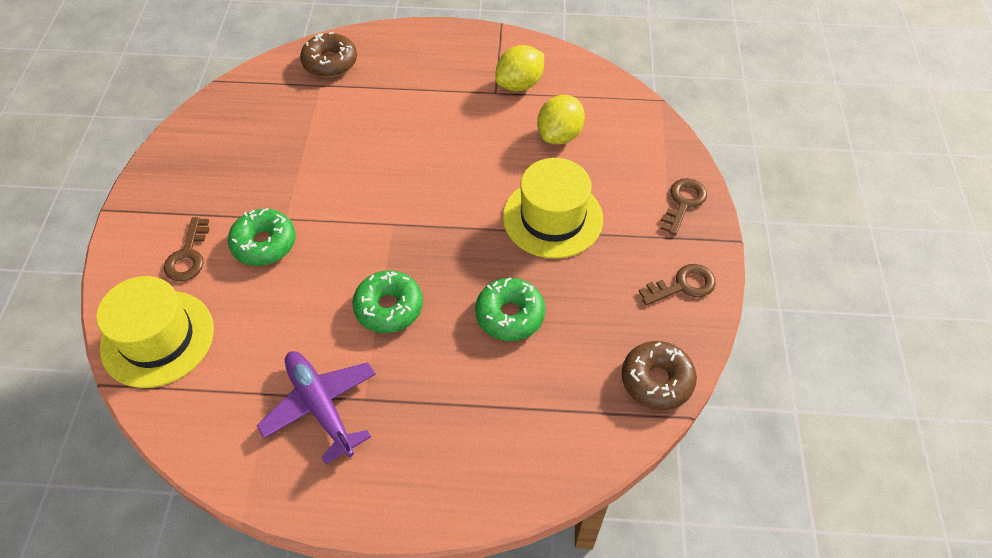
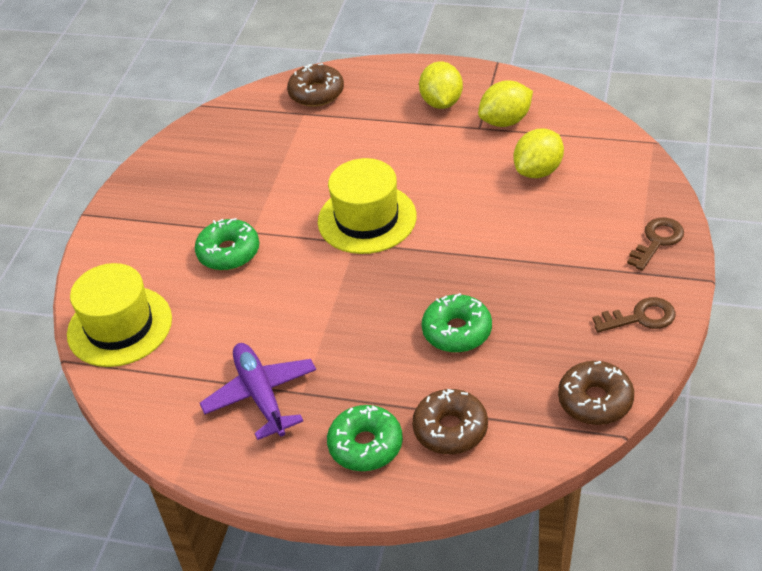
camera: 15 degrees right, 10 degrees down
(188, 255) = (157, 258): brown key -> none
(389, 307) = (339, 316): green donut -> green donut (365, 445)
(455, 67) = (441, 102): none -> yellow lemon
(521, 426) = (450, 429): none -> brown donut
(552, 218) = (517, 247): yellow hat -> yellow hat (367, 219)

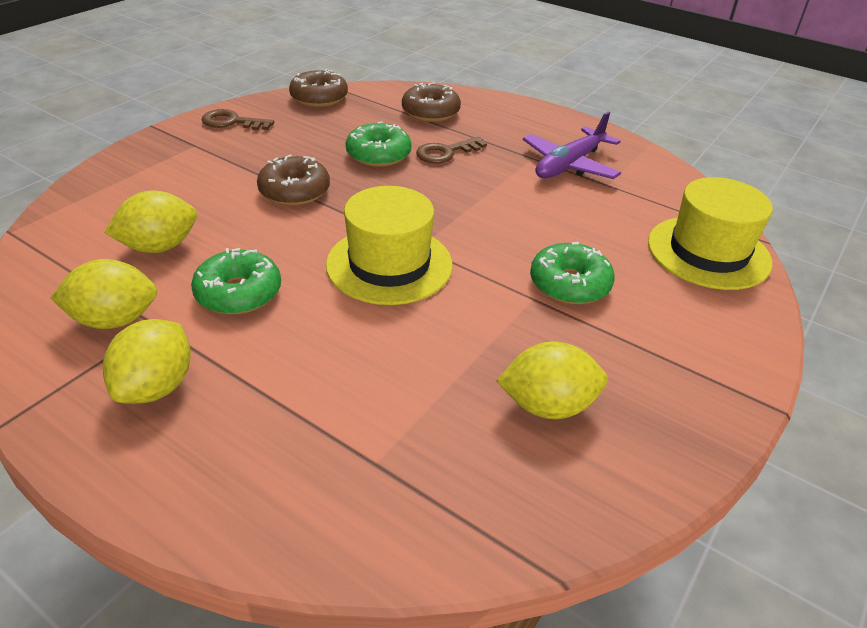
camera: 165 degrees left, 5 degrees down
(223, 168) = (548, 405): none -> yellow lemon
(261, 395) = (569, 165): purple plane -> purple plane turned 45 degrees clockwise
(316, 93) = (326, 502): brown donut -> brown donut (294, 191)
(365, 445) = (497, 121): green donut -> green donut (239, 293)
(657, 241) = (147, 157): brown key -> brown key (446, 153)

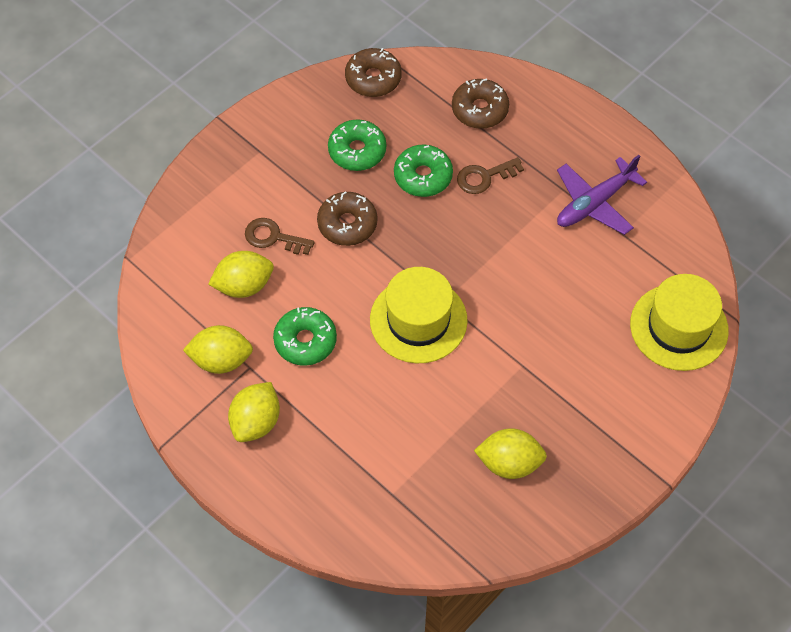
camera: 10 degrees right, 20 degrees up
(232, 122) = (291, 116): brown key -> brown key (273, 237)
(569, 284) = (554, 353): green donut -> green donut (357, 151)

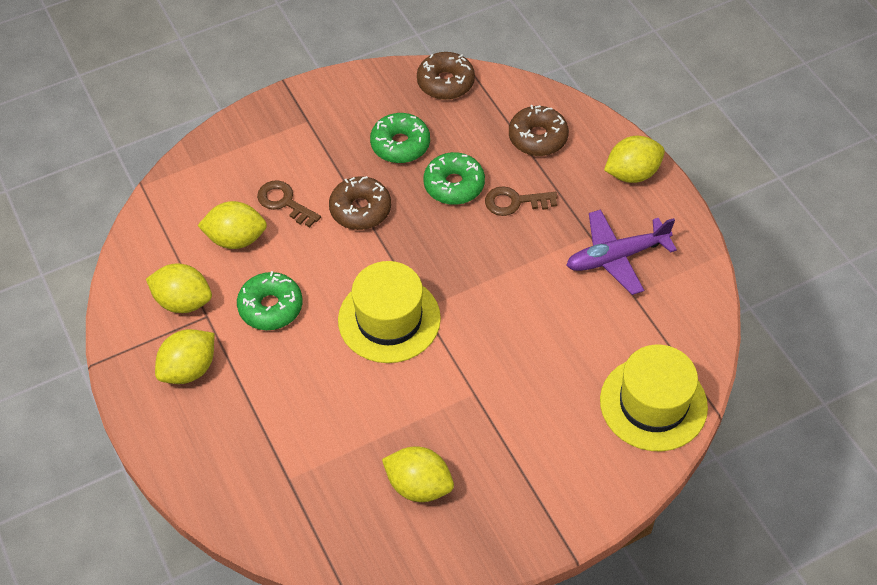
camera: 20 degrees right, 5 degrees down
(577, 121) = (632, 173): none -> yellow lemon

